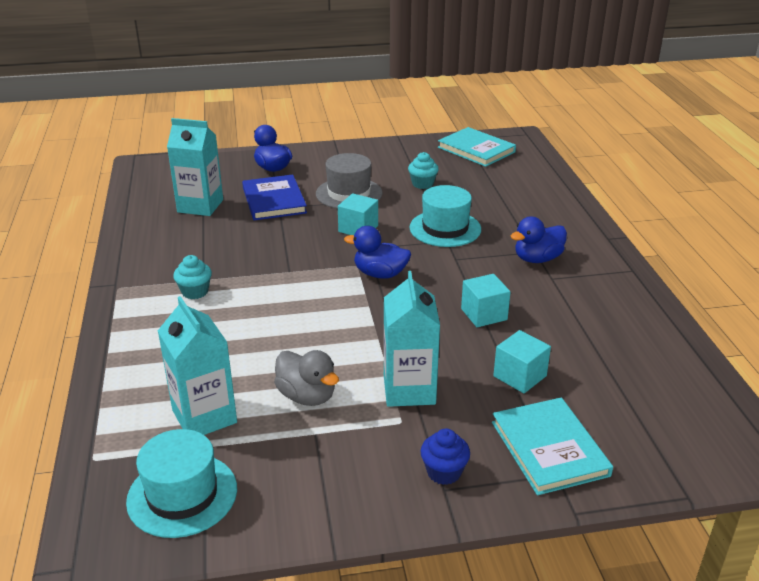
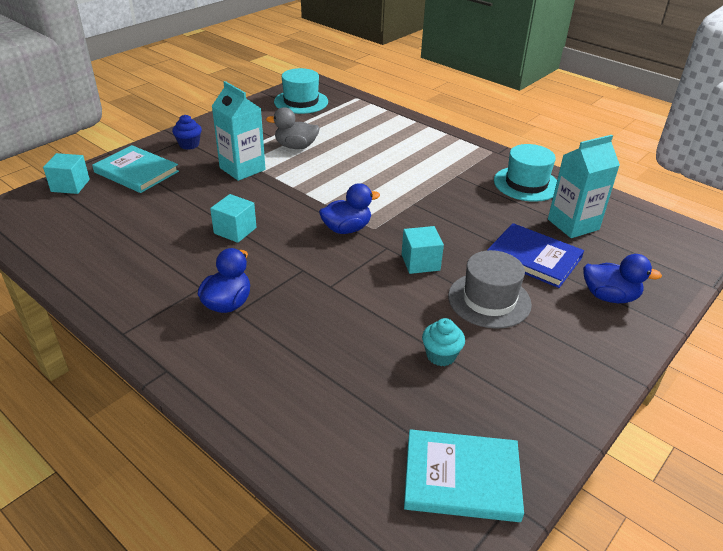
camera: 140 degrees right, 5 degrees up
(195, 292) = (445, 167): turquoise cupcake -> none
(204, 416) = (334, 123): turquoise carton -> none
(445, 228) = (346, 300): turquoise hat -> turquoise hat (526, 184)
(520, 376) = (178, 200): turquoise cube -> turquoise cube (70, 185)

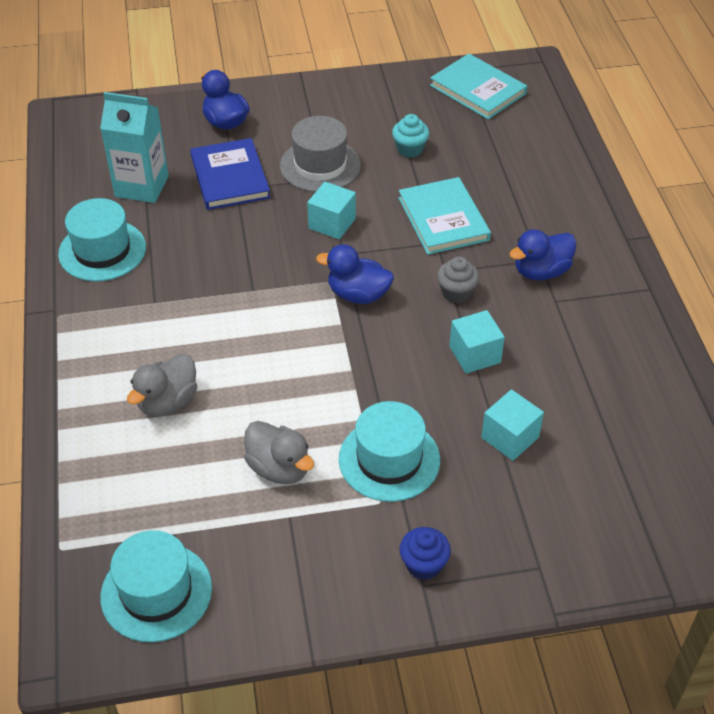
camera: 140 degrees left, 10 degrees up
(70, 185) = (638, 554): turquoise cube -> turquoise cube (510, 437)
(136, 172) = (534, 535): turquoise book -> turquoise book (443, 219)
(242, 169) = (389, 459): turquoise carton -> turquoise hat
(281, 259) = (456, 293): none -> grey cupcake
(383, 146) = (167, 402): none -> grey duck

